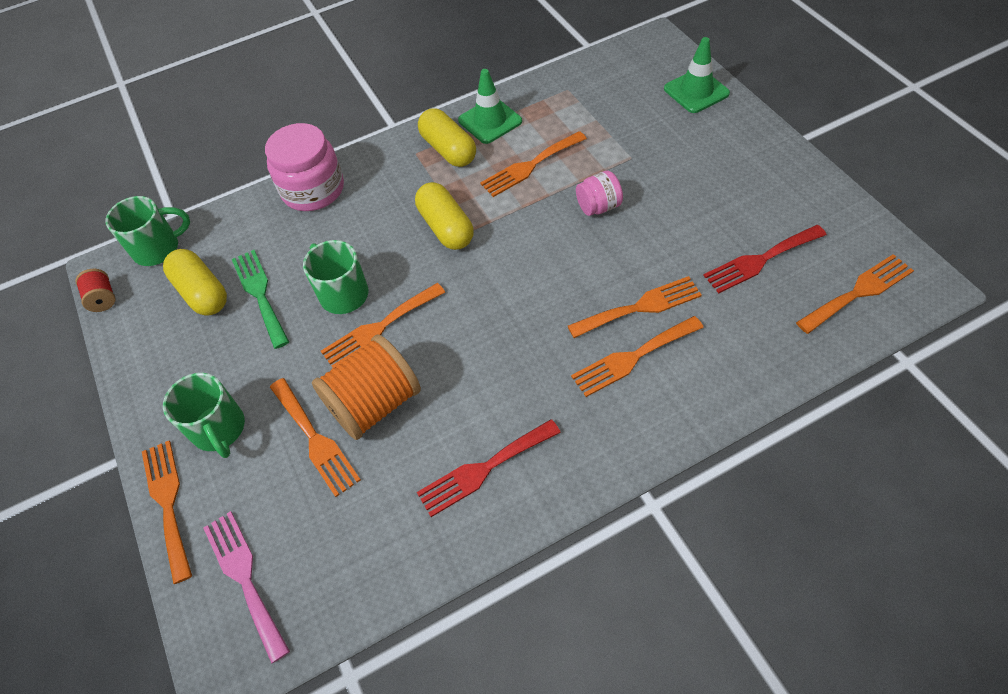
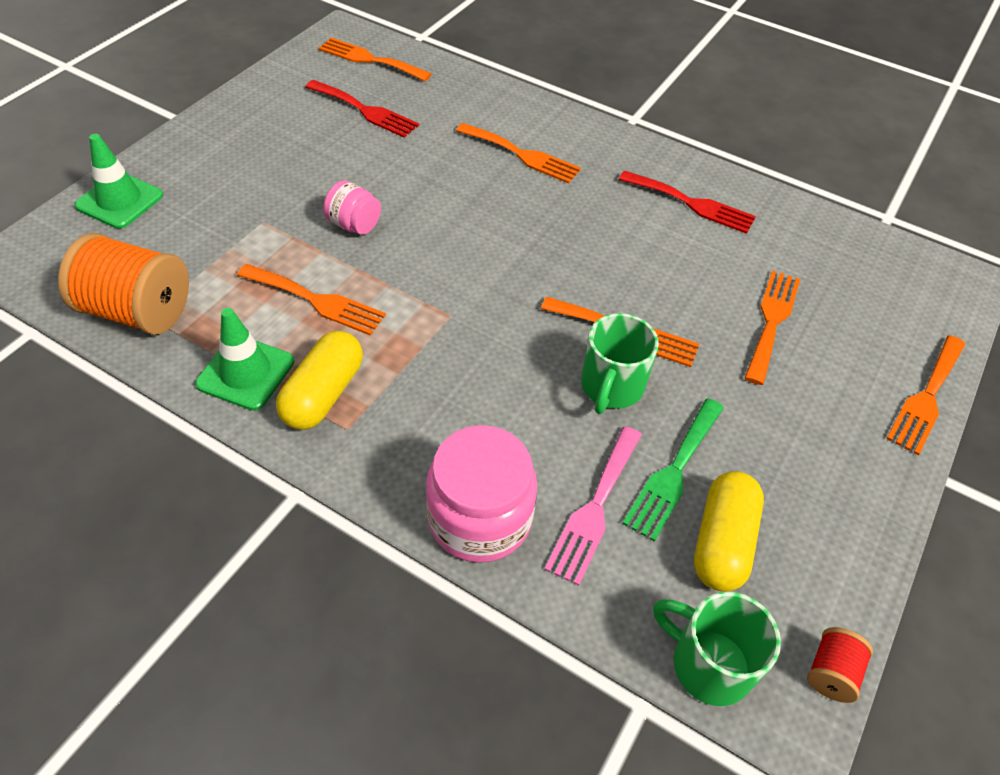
camera: 130 degrees left, 5 degrees down
(219, 429) = (836, 403): green mug -> none
(245, 578) = (908, 304): pink fork -> pink fork (594, 508)
(374, 404) = (703, 296): orange spool -> orange spool (137, 311)
(446, 227) = (457, 338): yellow capsule -> none
(640, 307) = (466, 164): orange fork -> none

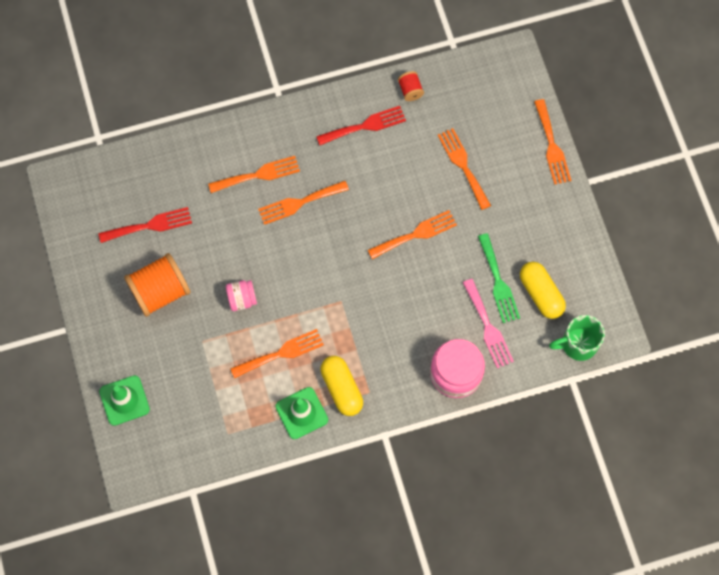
camera: 45 degrees left, 20 degrees up
(137, 311) = (220, 437): orange spool -> orange spool (160, 291)
(370, 59) = (101, 187): orange fork -> orange fork (299, 203)
(611, 387) = (438, 268): green mug -> none
(831, 673) = (614, 306): red spool -> red spool (410, 90)

